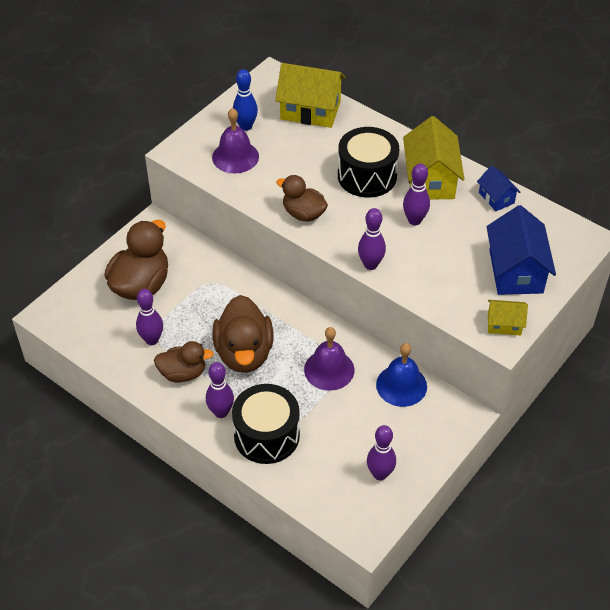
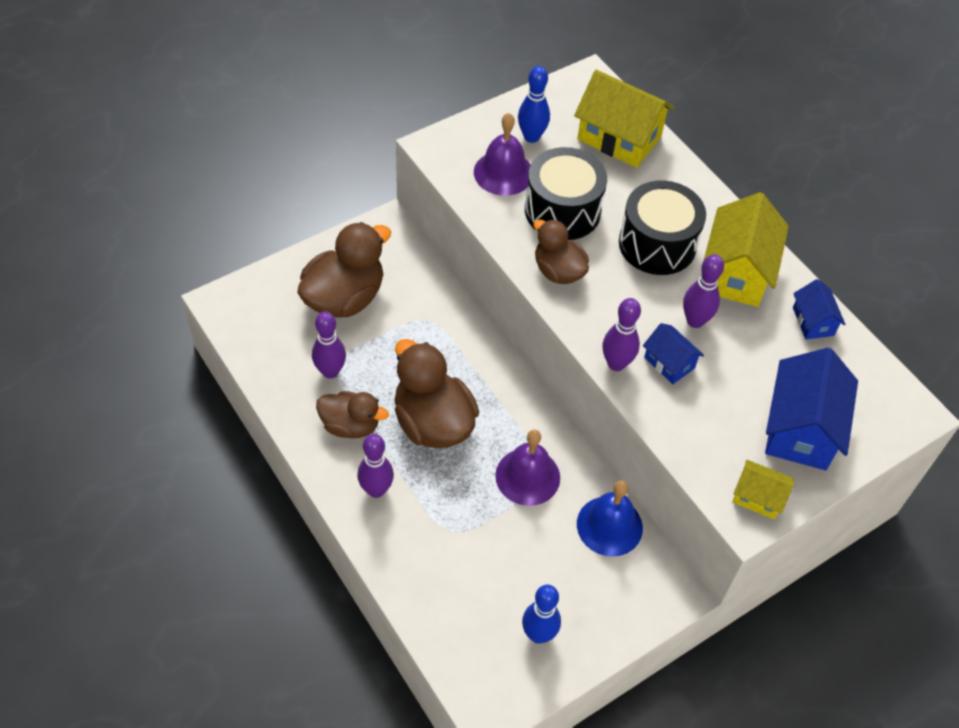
camera: 15 degrees right, 5 degrees up
(244, 353) = (433, 423): brown duck -> brown duck turned 135 degrees clockwise
(266, 435) = (419, 537): black drum -> black drum (562, 210)
(380, 474) = (538, 634): purple bowling pin -> blue bowling pin
(407, 253) = (669, 363): none -> blue house

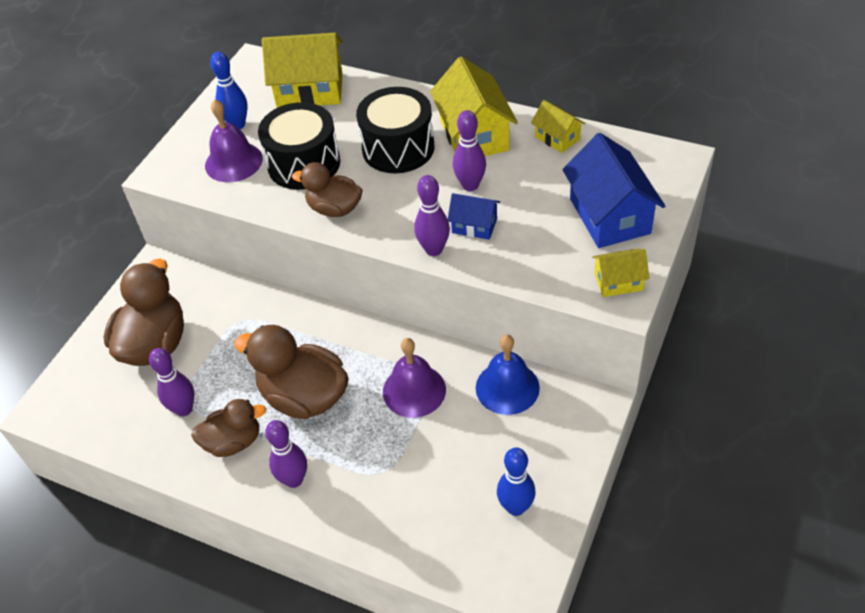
camera: 25 degrees left, 5 degrees down
(813, 321) = (557, 138): blue house -> yellow house

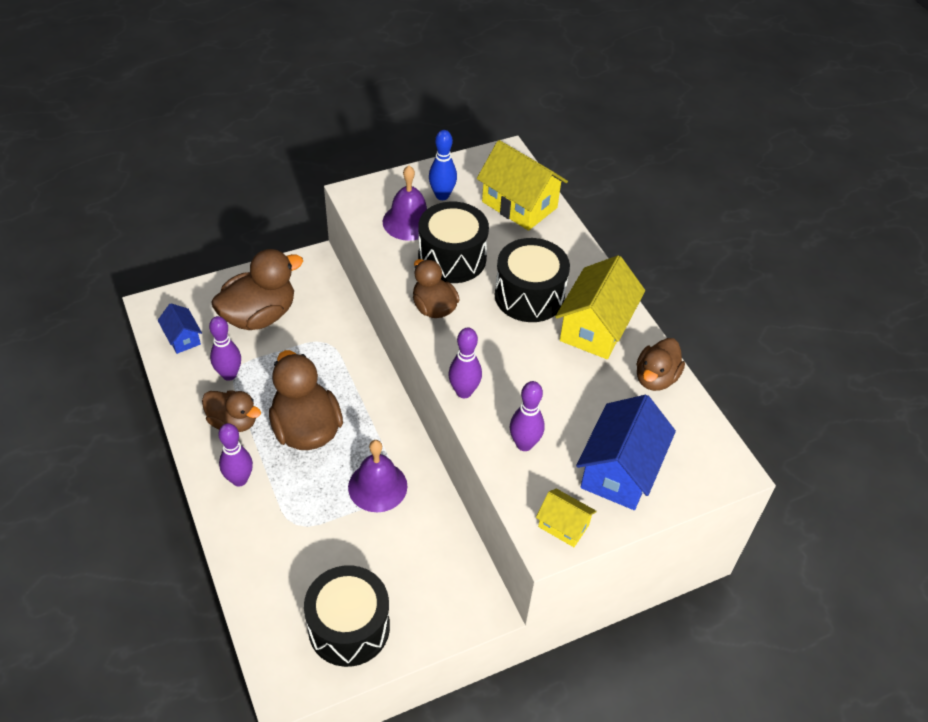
camera: 35 degrees right, 0 degrees up
(470, 185) = (546, 364): purple bowling pin -> purple bowling pin (524, 444)
(474, 226) = (512, 397): blue house -> blue house (182, 338)
(507, 387) = (440, 540): blue bell -> none
(516, 507) = (349, 627): blue bowling pin -> black drum
(557, 138) = (655, 378): yellow house -> brown duck

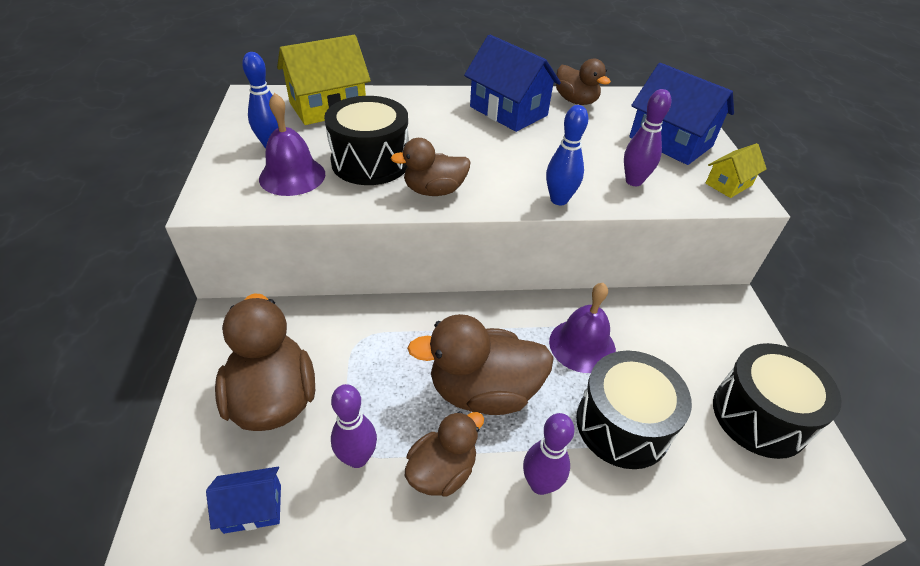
camera: 70 degrees left, 5 degrees down
(464, 392) = (559, 200): purple bowling pin -> blue bowling pin
(529, 295) = (451, 132): black drum -> black drum (622, 425)
(595, 327) = (508, 111): yellow house -> blue house

